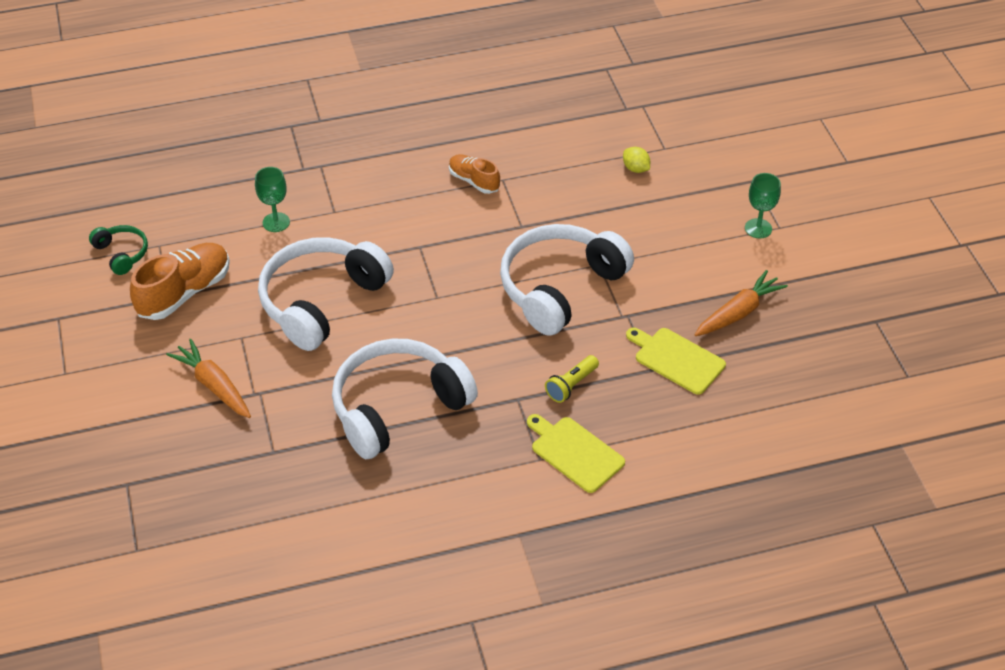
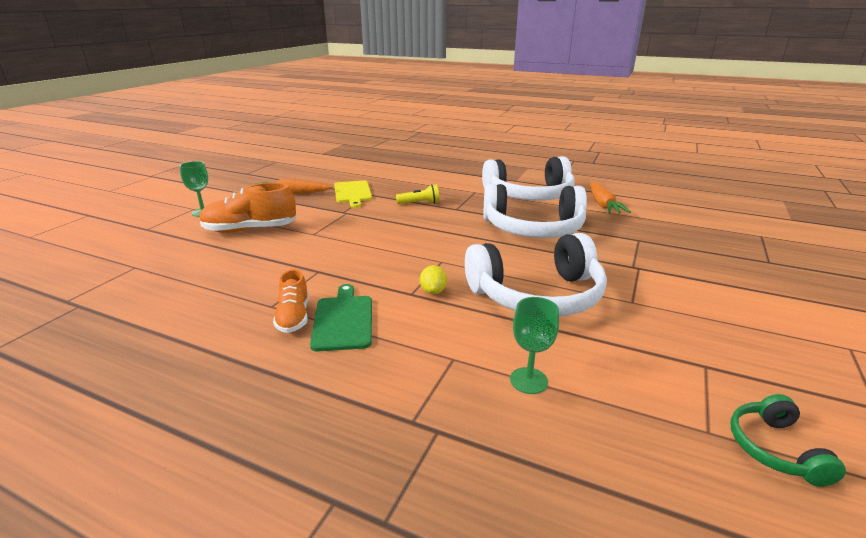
camera: 140 degrees left, 20 degrees down
(184, 293) = (683, 360): orange shoe -> orange shoe (250, 230)
(214, 386) = (673, 283): orange carrot -> orange carrot (603, 204)
(437, 197) = (343, 320): none -> green cutting board
(560, 287) = (355, 234): white headphones -> white headphones (529, 195)
(575, 453) = (454, 188): yellow cutting board -> none
(635, 169) = (180, 265): yellow lemon -> yellow lemon (433, 291)

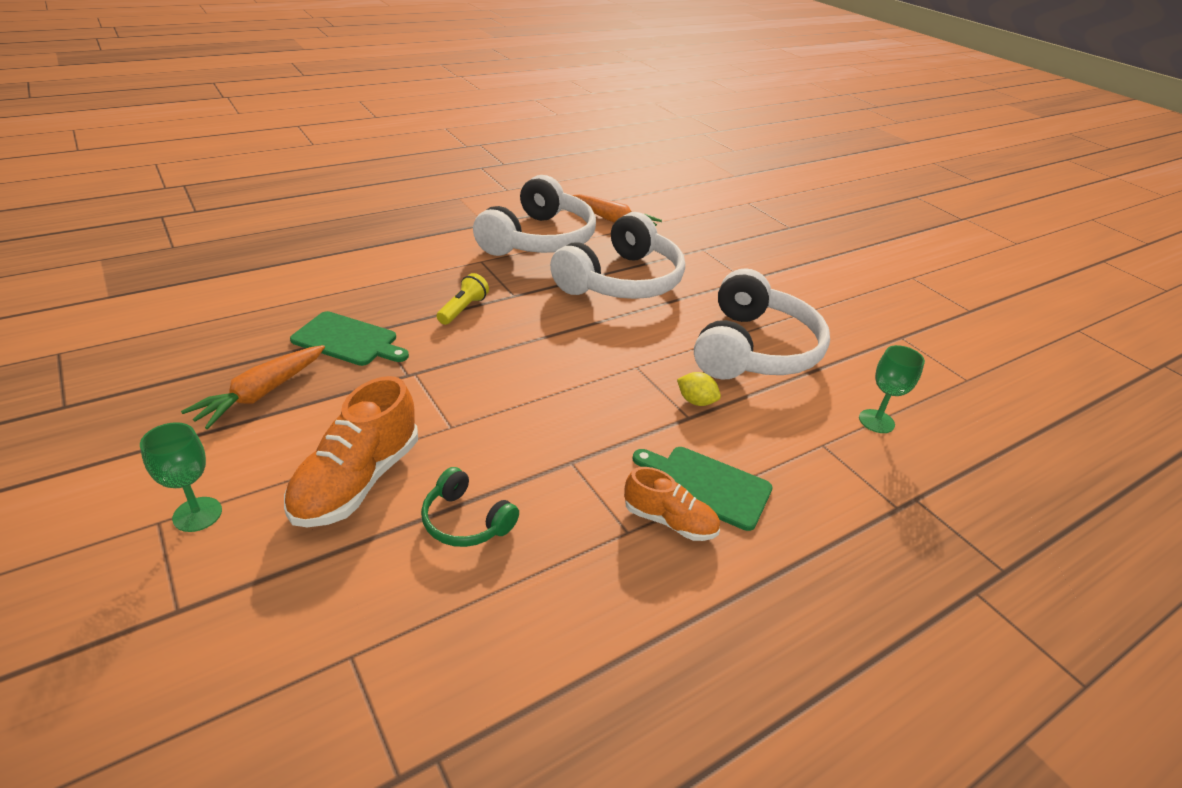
camera: 60 degrees left, 10 degrees up
(353, 193) = (348, 340): yellow cutting board -> green cutting board
(775, 449) = (991, 367): green headphones -> green headphones (466, 521)

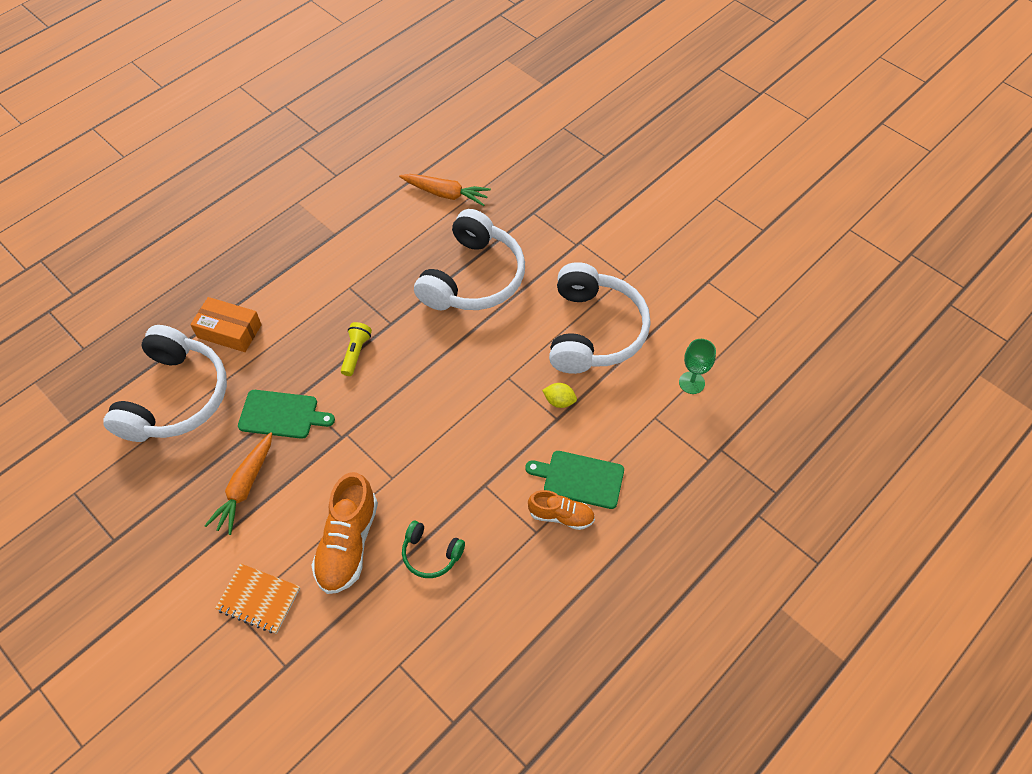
camera: 10 degrees left, 20 degrees up
(197, 514) = (259, 599): green goblet -> orange notebook
(333, 265) = (229, 331): none -> orange box
(538, 239) = (388, 242): white headphones -> white headphones (175, 397)

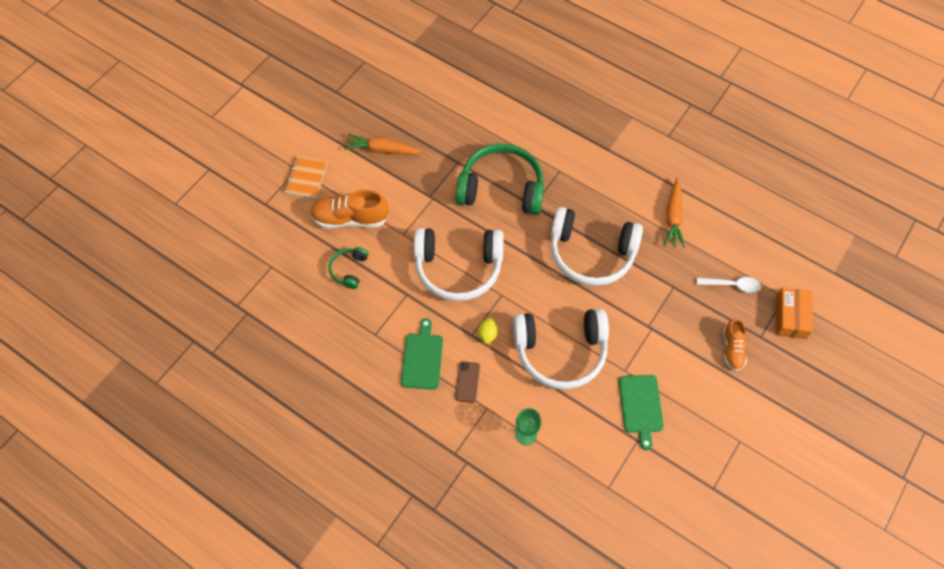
camera: 80 degrees right, 5 degrees up
(175, 397) = (442, 92): white headphones -> white headphones (458, 268)
(229, 331) = (502, 107): orange box -> orange box (790, 317)
(281, 414) = (441, 156): green cutting board -> green cutting board (641, 406)
(356, 353) = (501, 189): yellow flashlight -> green headphones
(541, 164) = (732, 285): none -> white spoon
(561, 516) = (390, 349): orange shoe -> orange shoe (732, 349)
(619, 433) = (467, 382): none -> brown phone

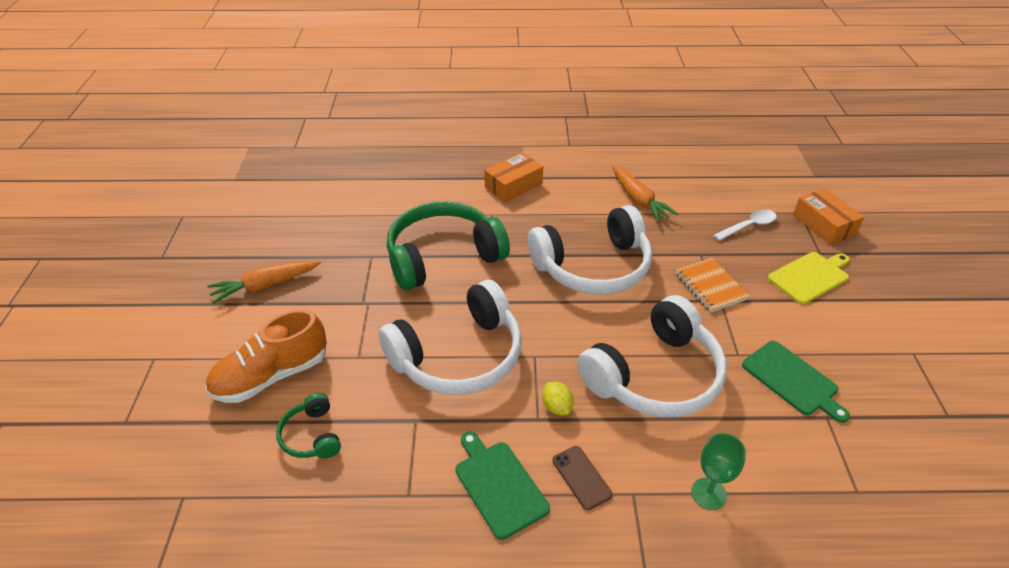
camera: 35 degrees left, 20 degrees down
(306, 178) = (174, 362): orange notebook -> orange notebook (710, 286)
(594, 153) = (513, 185): none -> orange box
(732, 349) = (810, 276): orange shoe -> yellow cutting board

